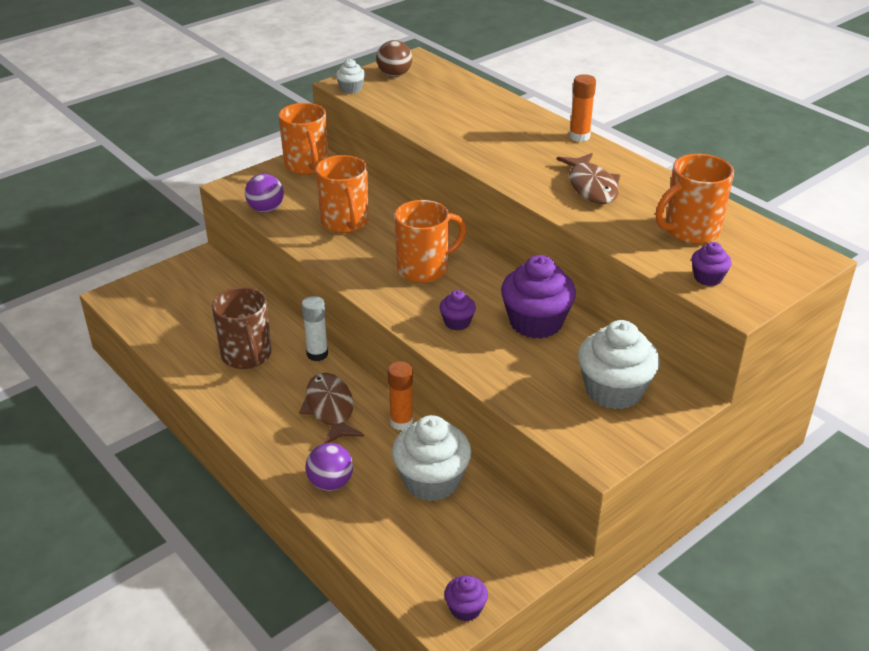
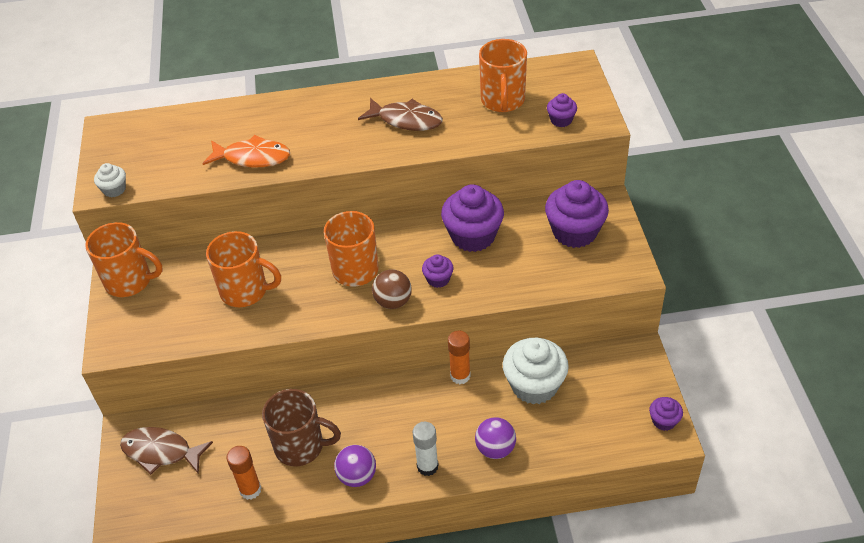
camera: 55 degrees left, 10 degrees up
(266, 209) = (173, 337): purple ball -> purple ball (357, 476)
(317, 354) = (338, 396): white glue stick -> white glue stick (427, 466)
(330, 409) = (412, 415): brown fish -> brown fish (161, 452)
(394, 75) = (120, 152): brown ball -> brown ball (393, 302)
(452, 131) = (252, 157): none -> orange fish
(579, 136) = (332, 93): orange glue stick -> orange glue stick (250, 490)
(614, 390) = (574, 232): white cupcake -> purple cupcake

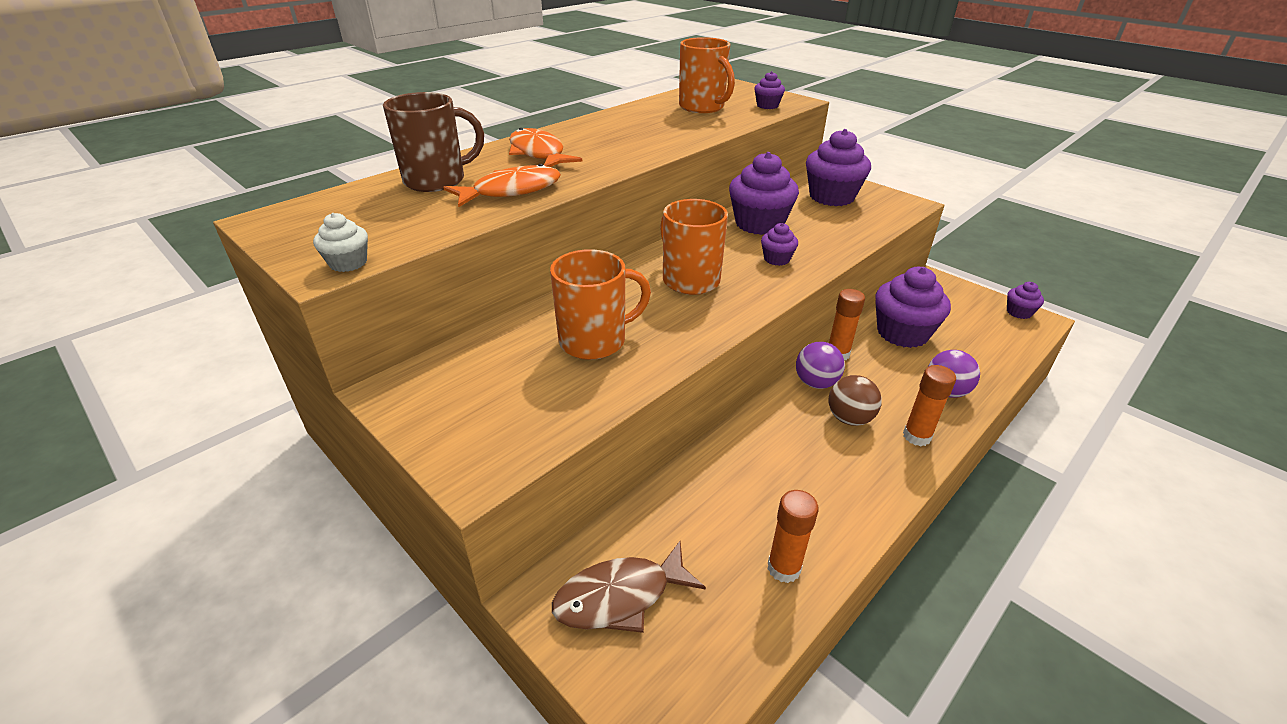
camera: 40 degrees left, 10 degrees down
(130, 281) = (422, 393): orange mug -> none
(301, 446) = (779, 489): brown mug -> brown mug (437, 181)
(311, 119) = (538, 153): none -> orange fish
(357, 476) = (871, 483): purple ball -> purple ball (815, 383)
(393, 302) = (762, 288): brown ball -> brown ball (849, 418)
(406, 120) = (637, 133): brown fish -> none
(427, 466) = (916, 436): white glue stick -> orange glue stick
(534, 385) = (902, 333): white cupcake -> purple cupcake

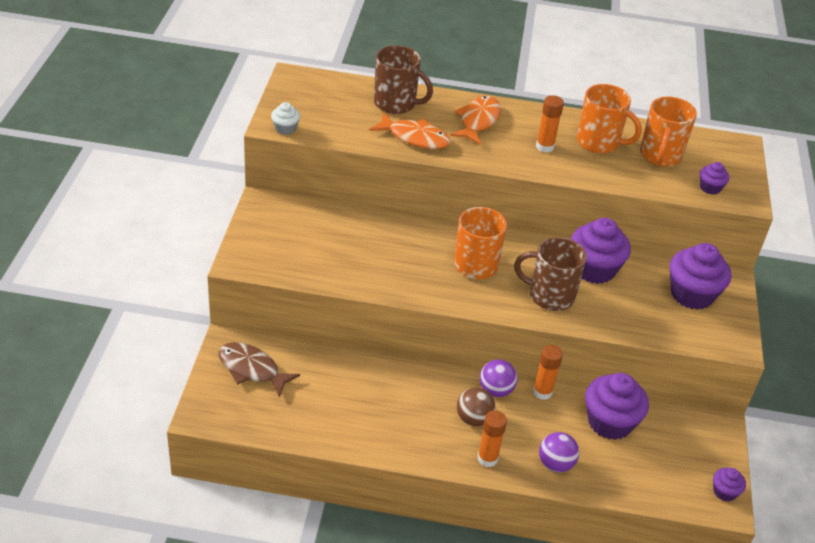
camera: 50 degrees right, 5 degrees up
(595, 341) = (371, 253): orange mug -> orange mug (599, 143)
(776, 259) = (550, 296): purple cupcake -> brown mug
(783, 568) = (321, 426): orange glue stick -> orange glue stick (544, 147)

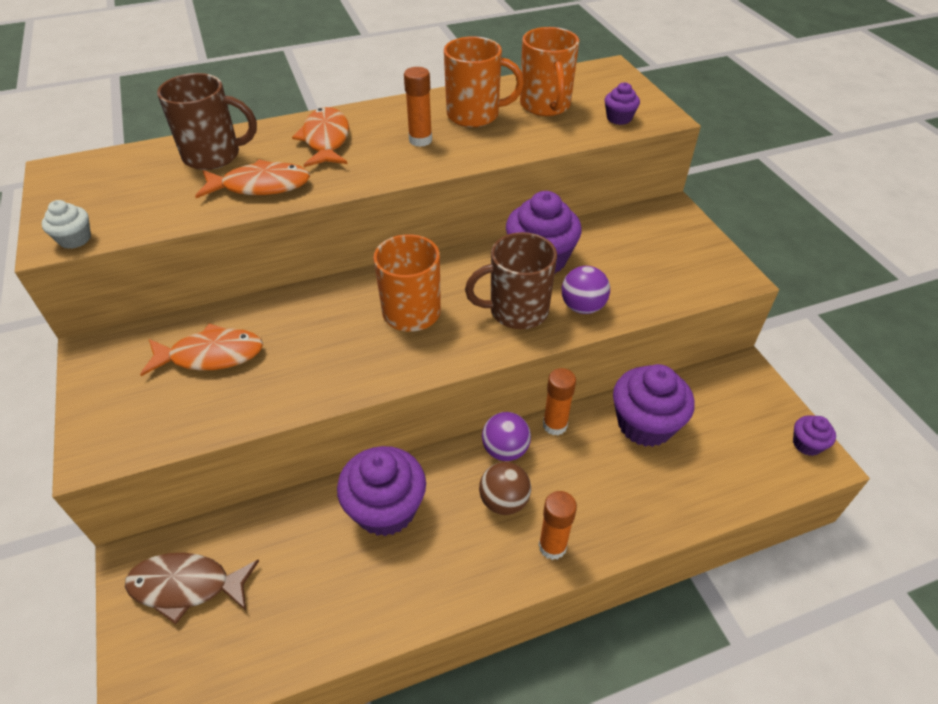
camera: 25 degrees left, 5 degrees up
(331, 236) = (211, 355): none -> orange fish
(555, 464) = (628, 509): purple ball -> purple ball (582, 307)
(692, 294) = (653, 243): purple cupcake -> purple cupcake (385, 509)

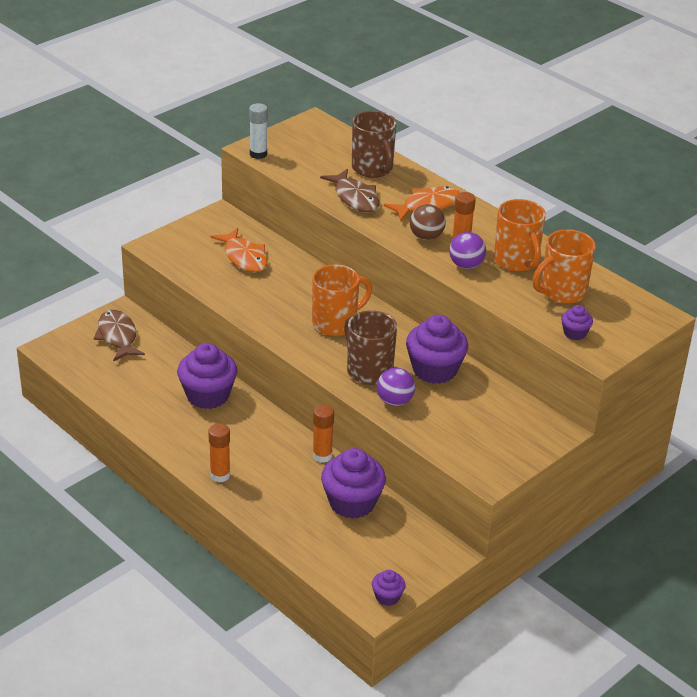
camera: 65 degrees right, 10 degrees down
(75, 239) = (258, 154): white cupcake -> white glue stick
(260, 186) = (355, 198): orange fish -> brown fish
(504, 501) = (242, 445): brown ball -> brown ball (426, 237)
(505, 450) = (285, 436): purple ball -> purple ball (466, 265)

